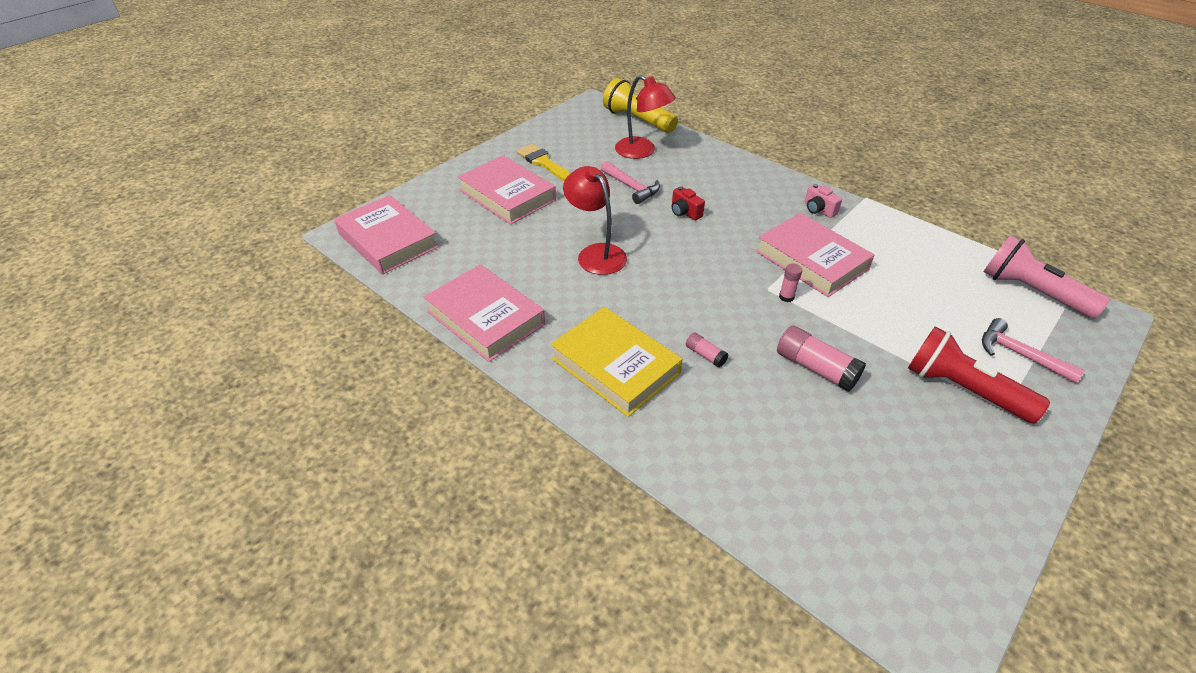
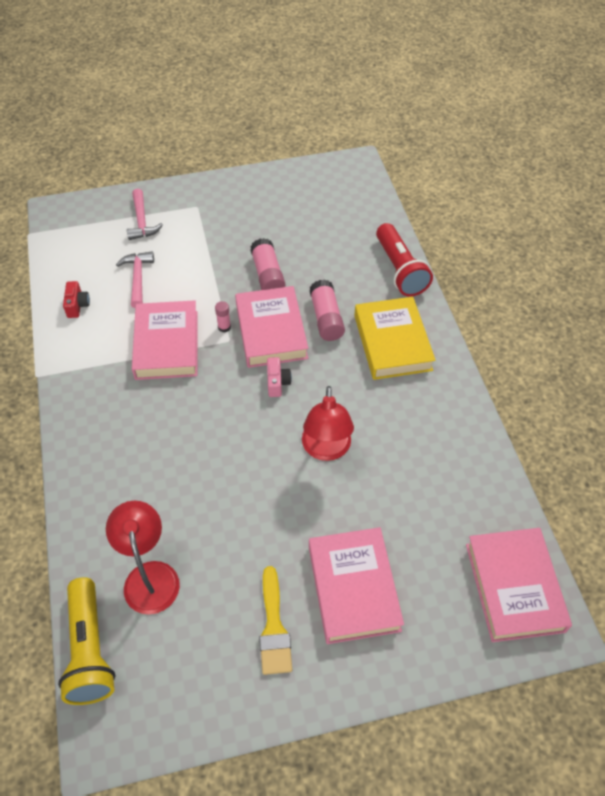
camera: 145 degrees left, 10 degrees up
(485, 318) = (462, 433): pink book -> pink book (271, 331)
(631, 187) = (218, 519): pink hammer -> pink hammer (138, 278)
(685, 212) = (204, 452): red camera -> red camera (77, 305)
(705, 355) = (326, 318): pink glue stick -> pink glue stick, size x1.89
(818, 210) = (92, 386): pink camera -> pink camera (277, 383)
(963, 390) = (203, 224): red flashlight -> red flashlight (400, 270)
(1032, 292) = (66, 244): pink flashlight -> none

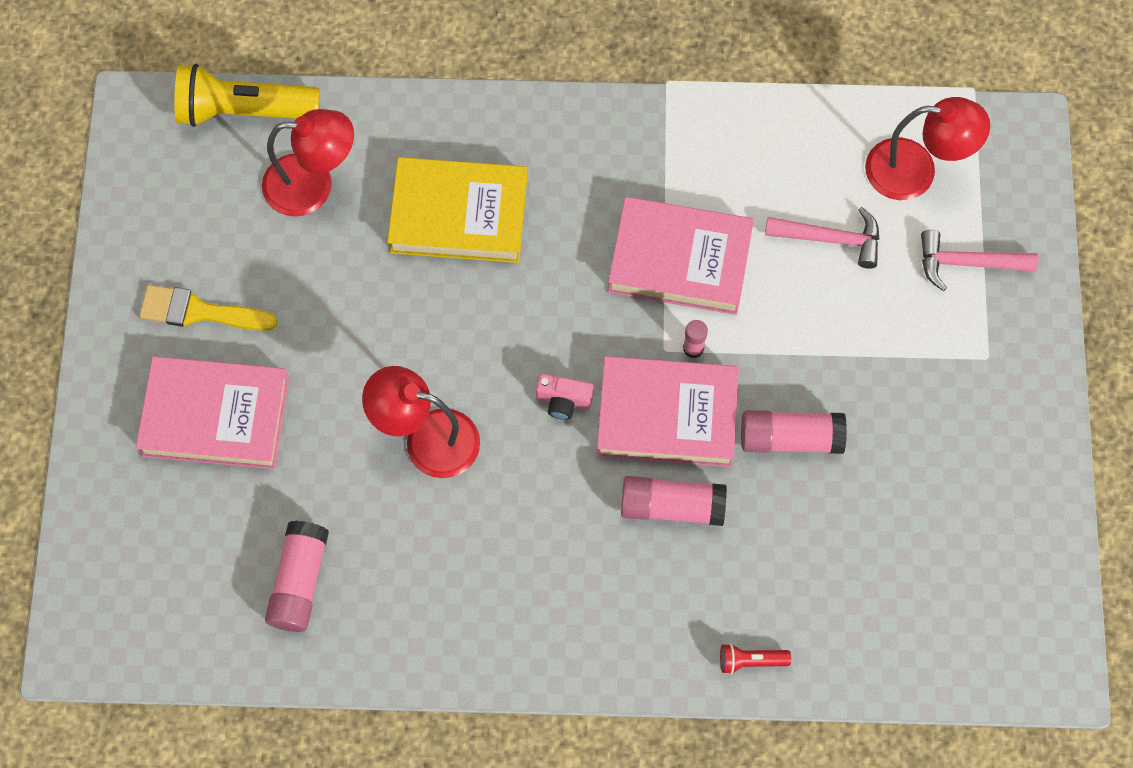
camera: 105 degrees right, 15 degrees up
(77, 305) = (792, 146): red camera -> none
(86, 249) = (915, 171): none -> red lamp
(392, 342) = (594, 595): yellow book -> yellow book (459, 215)
(400, 270) = (750, 661): red flashlight -> red flashlight, size x0.44
(449, 497) = (299, 581): none -> pink glue stick
(514, 587) = (147, 617): pink book -> none

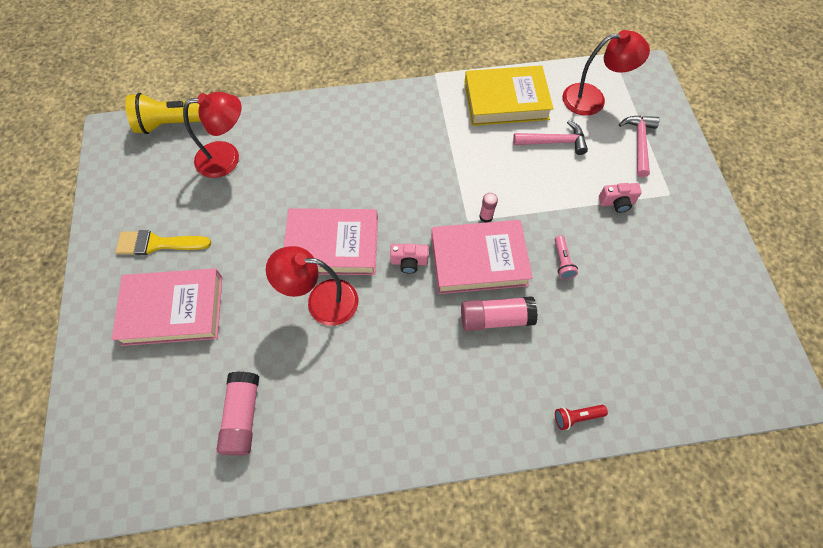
camera: 10 degrees left, 5 degrees down
(459, 215) = (322, 162): yellow book -> yellow book (506, 100)
(680, 260) = (465, 167): pink book -> pink book (332, 245)
(790, 438) = (562, 261): pink glue stick -> pink flashlight
(900, 358) = (616, 202): none -> pink camera
(967, 263) = (639, 143): pink hammer -> pink hammer turned 105 degrees clockwise

